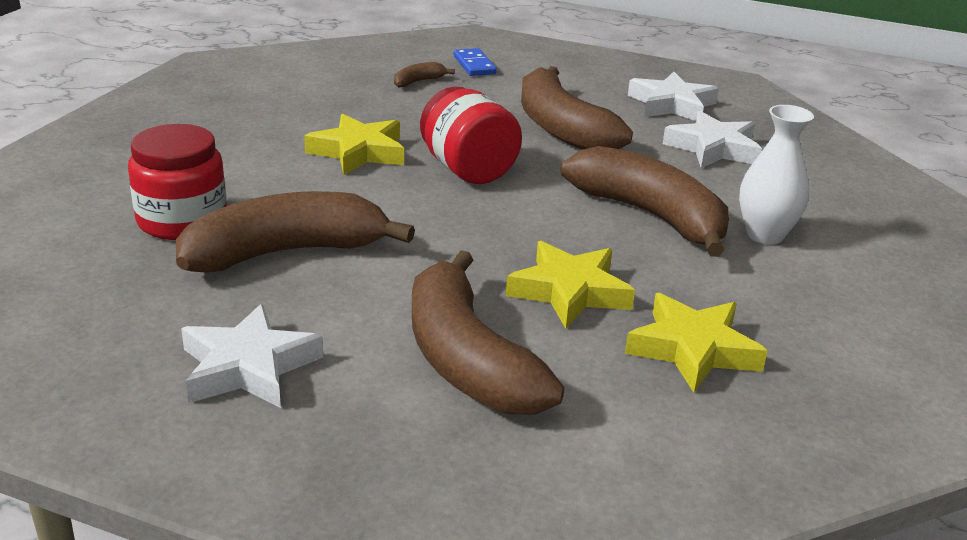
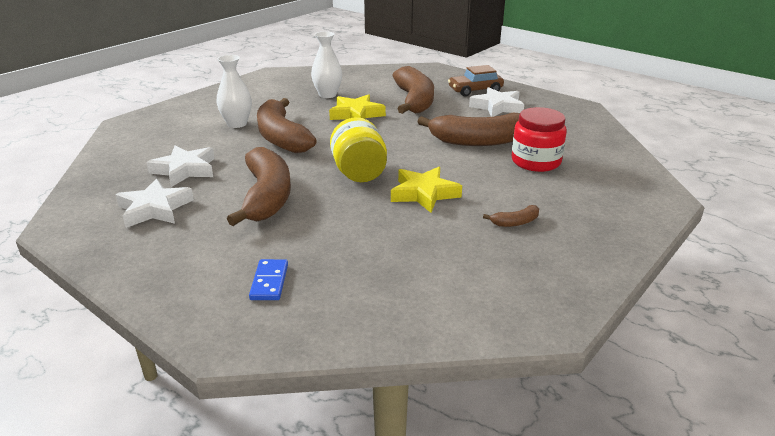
camera: 160 degrees left, 0 degrees up
(314, 436) = (475, 90): none -> brown car
(418, 81) = (341, 263): brown banana -> brown banana (515, 222)
(468, 170) = (359, 173): red jar -> yellow jar
(692, 349) = (327, 95): yellow star -> white vase

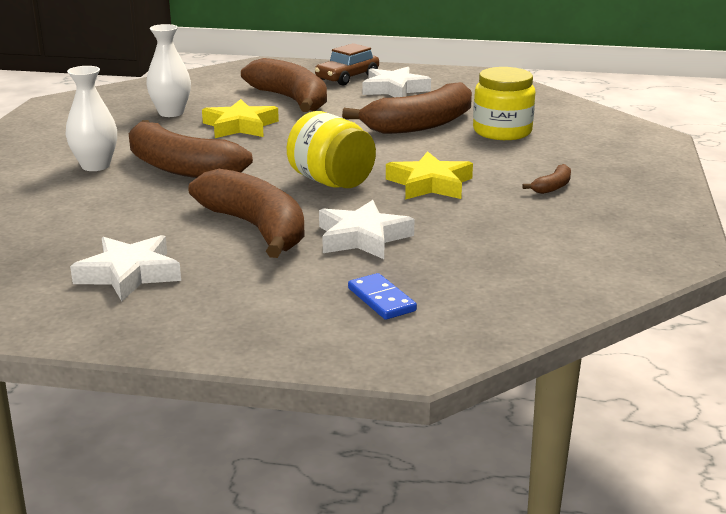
camera: 30 degrees left, 5 degrees down
(185, 170) = (103, 227): white star -> white star (362, 238)
(536, 161) = (502, 131): red jar -> yellow jar

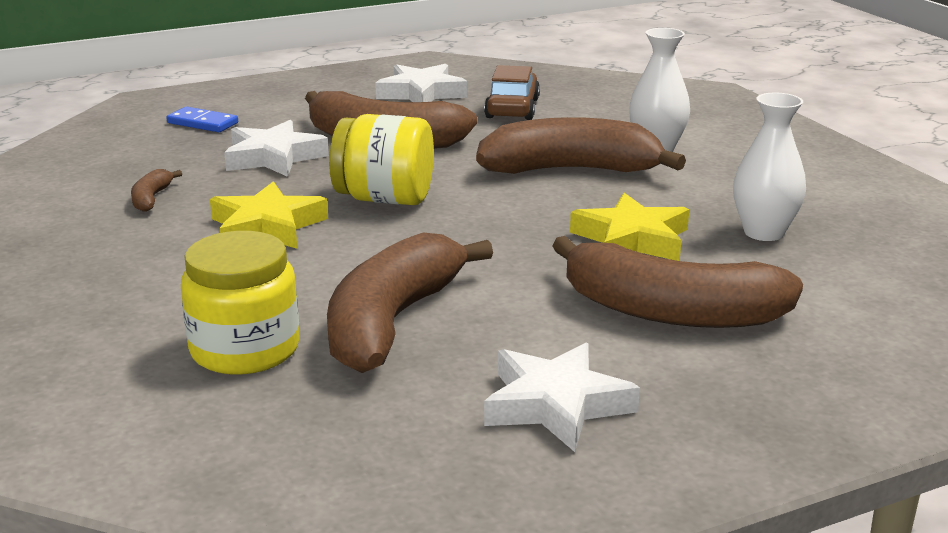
camera: 145 degrees right, 0 degrees up
(347, 77) = (696, 411): brown car -> brown car (512, 108)
(552, 187) = (104, 265): brown banana -> brown banana (151, 198)

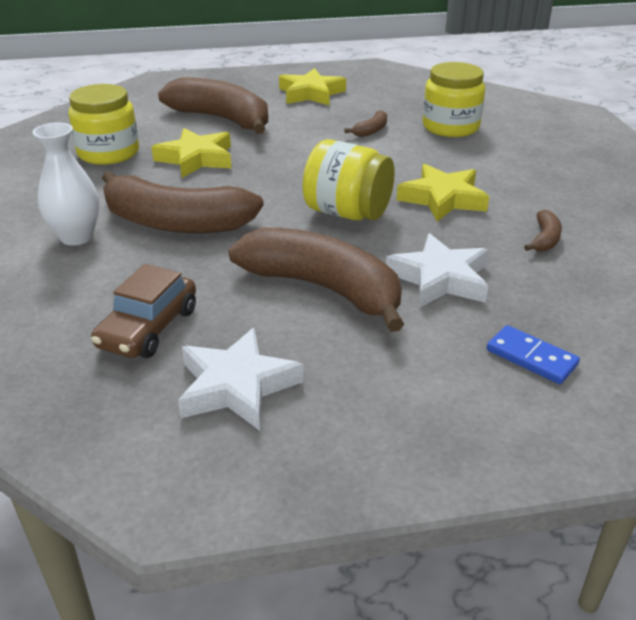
camera: 165 degrees left, 10 degrees up
(391, 322) = (371, 130): brown banana -> brown banana, size x0.41
(556, 405) = (311, 93): white star -> yellow star
(763, 232) = (108, 153): white vase -> yellow jar

